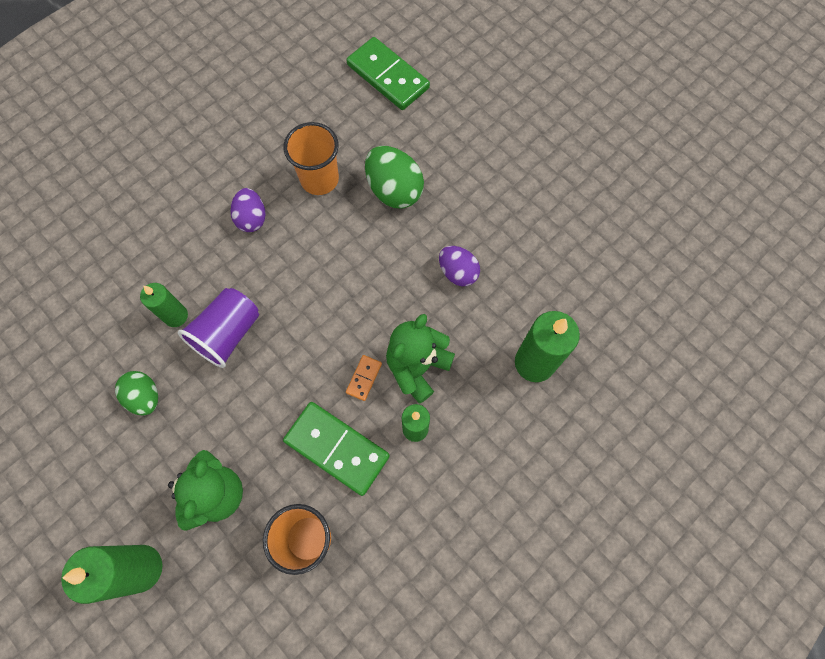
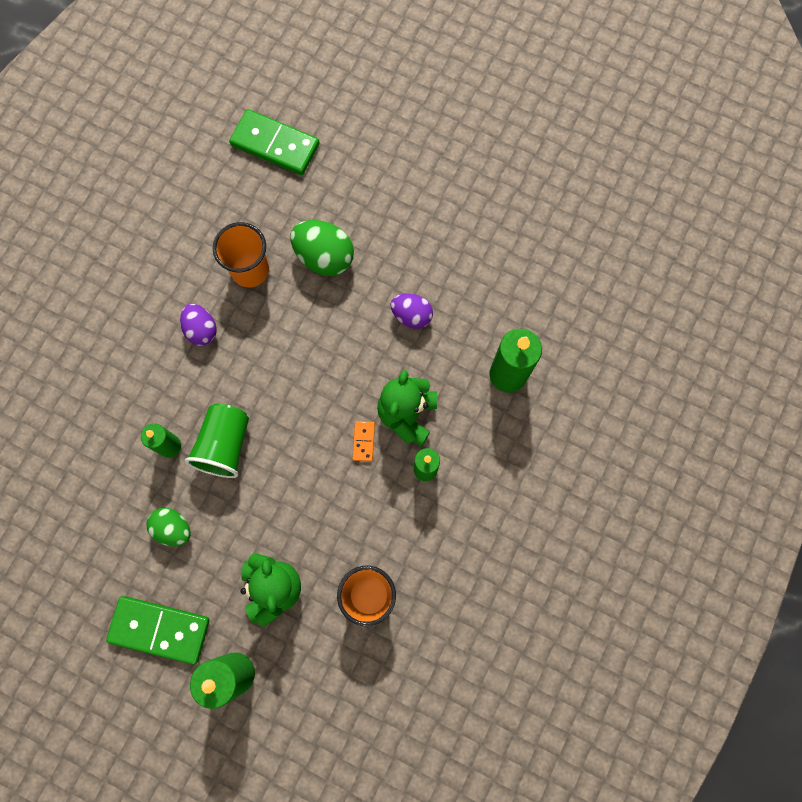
camera: 20 degrees left, 5 degrees up
(228, 334) = (225, 445): purple cup -> green cup
(336, 449) = (363, 511): green domino -> green domino (159, 629)

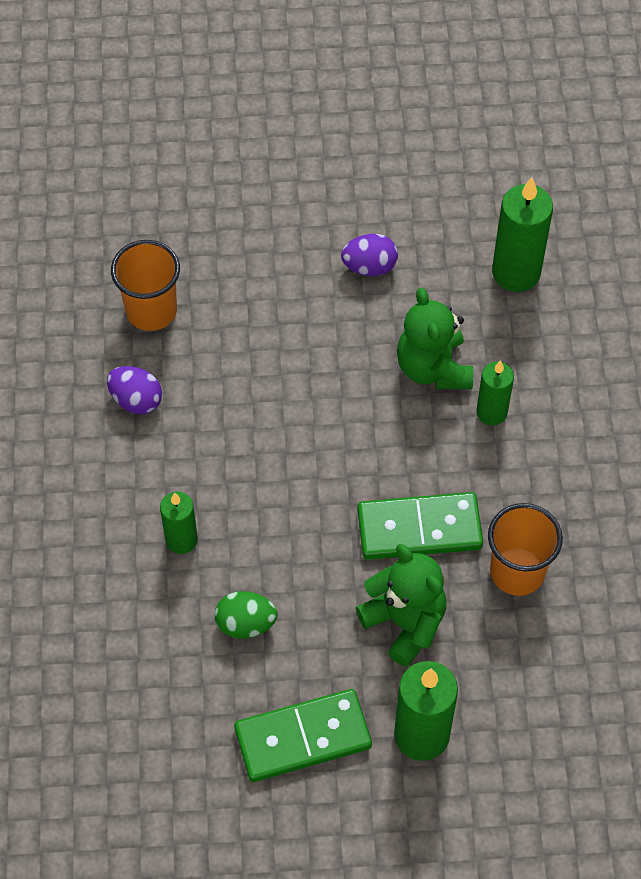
camera: 30 degrees left, 15 degrees down
(225, 445) = (246, 505): green cup -> none
(275, 145) = (92, 169): green domino -> green domino (419, 529)
(324, 257) = (229, 256): green egg -> none
(363, 441) = (403, 419): orange domino -> none

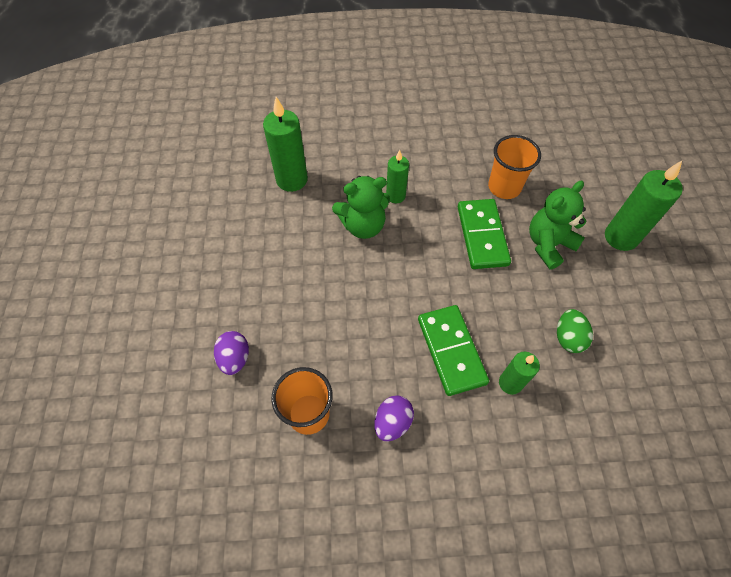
camera: 90 degrees left, 0 degrees up
(303, 738) = (641, 302): green domino -> green domino (451, 351)
(369, 267) = (280, 261): purple egg -> purple egg (235, 358)

